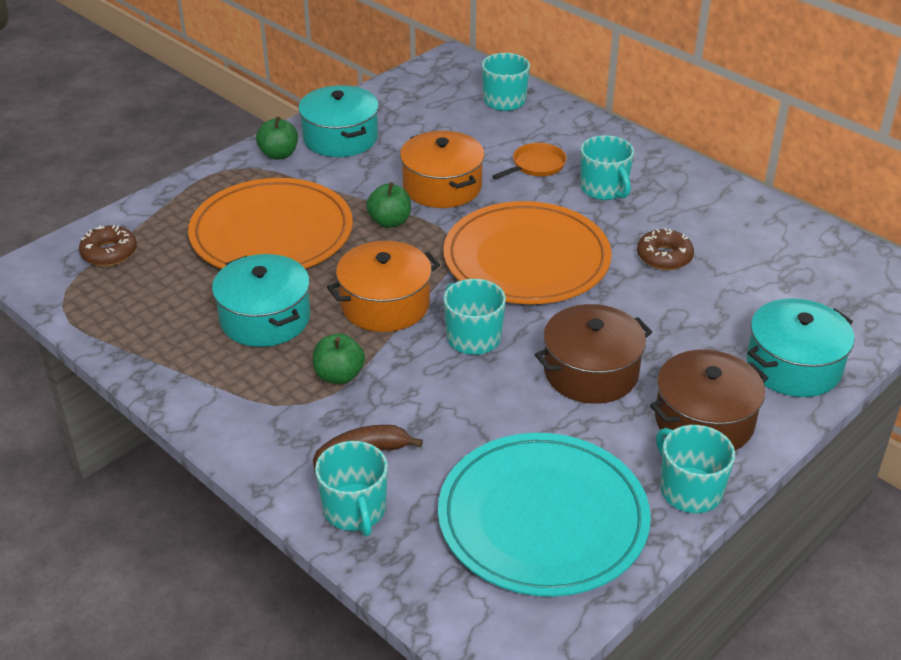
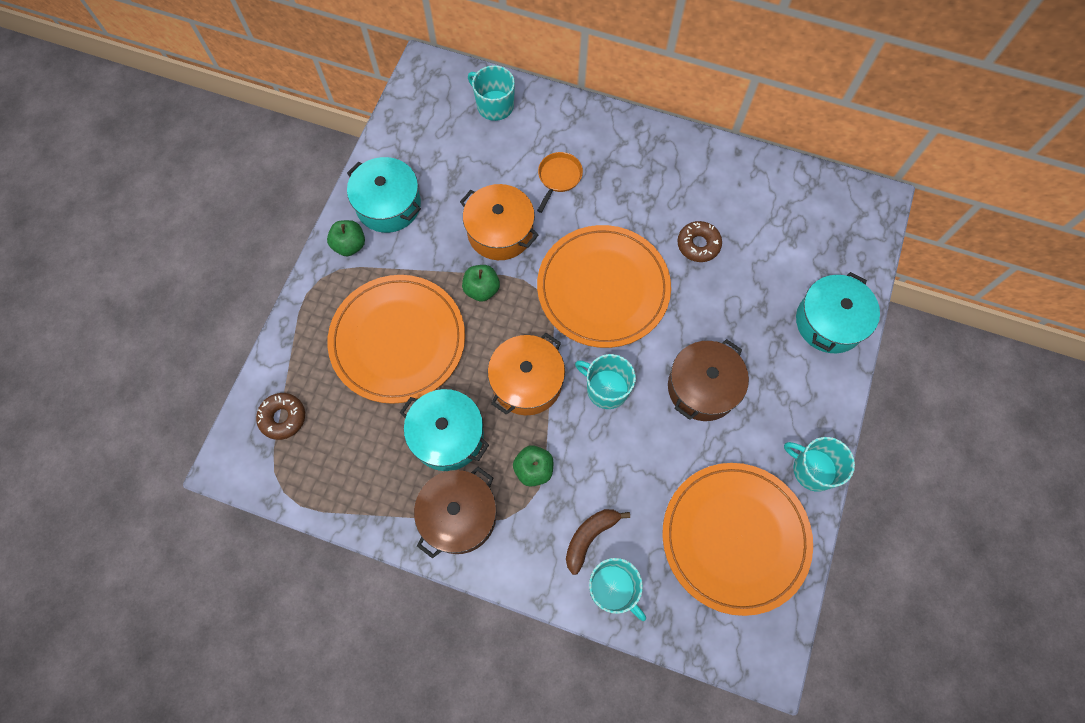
camera: 25 degrees left, 30 degrees up
(543, 518) = (735, 538): turquoise plate -> orange plate
(604, 189) = (622, 185): turquoise mug -> none
(704, 421) = (795, 401): brown pot -> brown pot (459, 516)

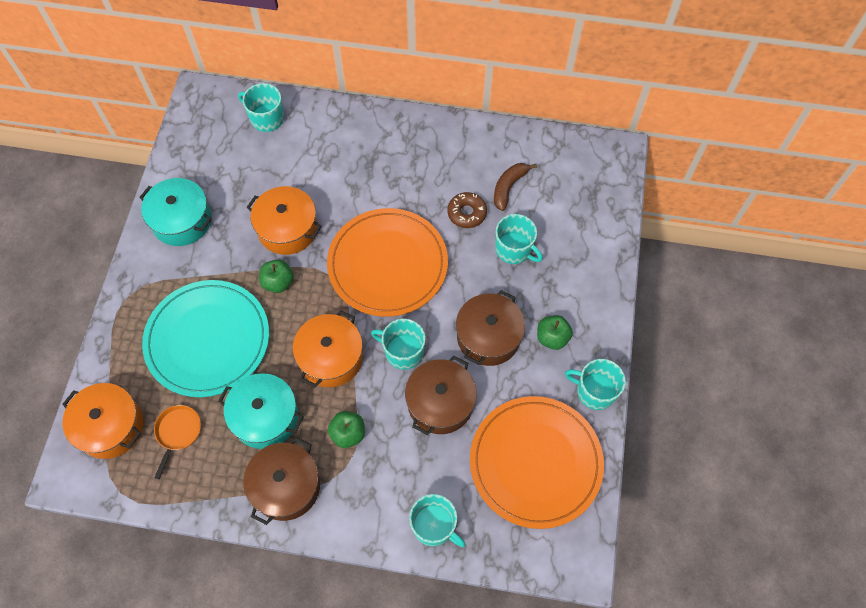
camera: 10 degrees left, 5 degrees down
(283, 418) = (110, 426): brown donut -> orange pot
(350, 245) = (151, 262): green apple -> green apple (552, 338)
(398, 340) = (208, 340): orange plate -> turquoise plate
(558, 177) = (334, 173): orange pan -> orange pan (178, 432)
(589, 537) = (407, 484): brown banana -> brown banana (508, 187)
(639, 453) = (440, 403): none -> brown pot
(745, 294) = (514, 249): none -> turquoise mug
(829, 322) = (591, 262): turquoise pot -> none

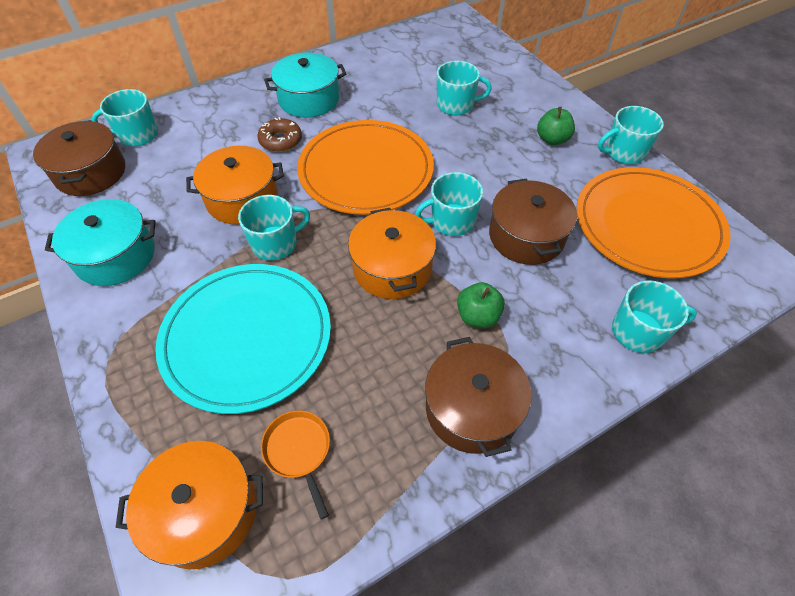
camera: 40 degrees left, 10 degrees down
(265, 417) = (382, 362): turquoise pot -> turquoise pot (309, 99)
(278, 282) = (275, 243): green apple -> turquoise mug
(466, 213) = (392, 104): brown donut -> brown donut (281, 140)
(488, 336) = (506, 168): brown pot -> brown pot (91, 172)
(508, 187) = (406, 73): brown banana -> none

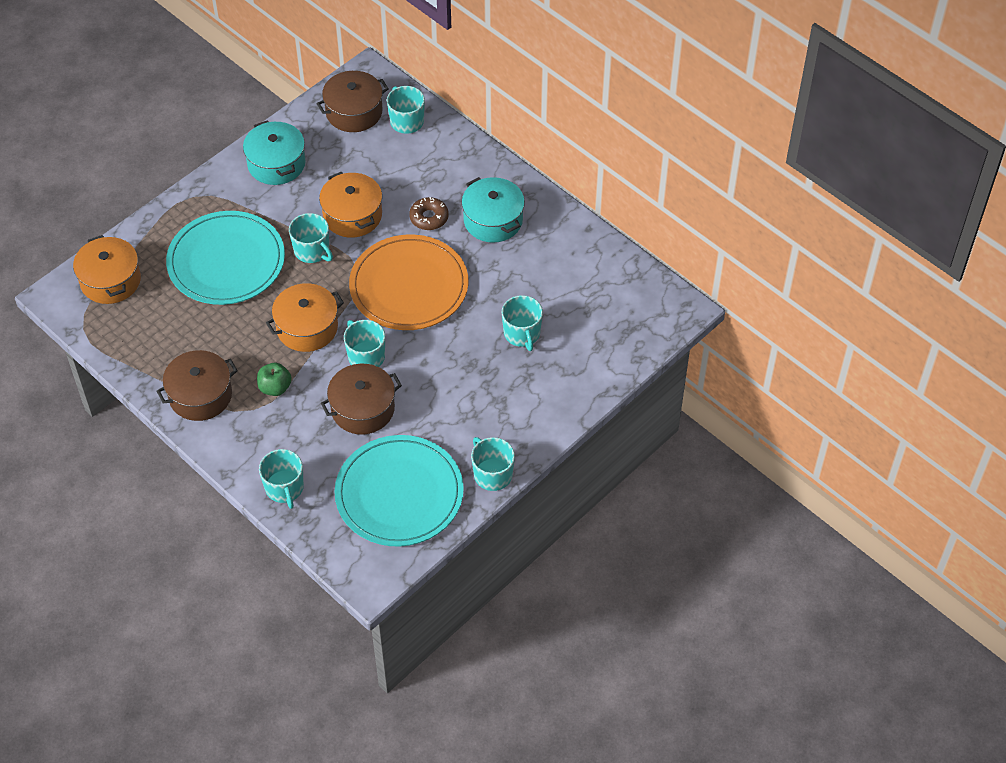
camera: 75 degrees right, 0 degrees up
(299, 451) = (154, 313): orange pan -> none
(552, 139) = (493, 416): green apple -> none
(647, 225) = (399, 494): orange plate -> turquoise plate

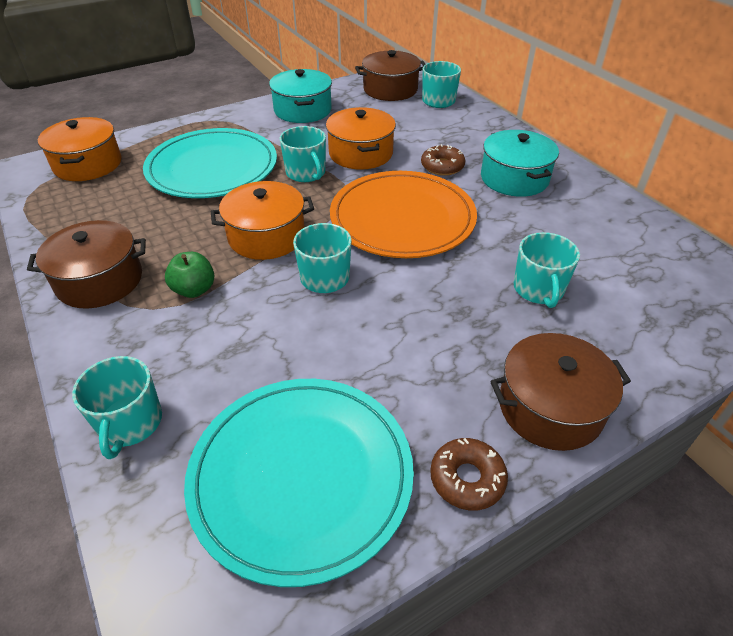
camera: 15 degrees right, 10 degrees down
(363, 409) = (295, 337): brown pot -> brown pot (550, 407)
(492, 474) = (467, 479): turquoise mug -> brown donut

